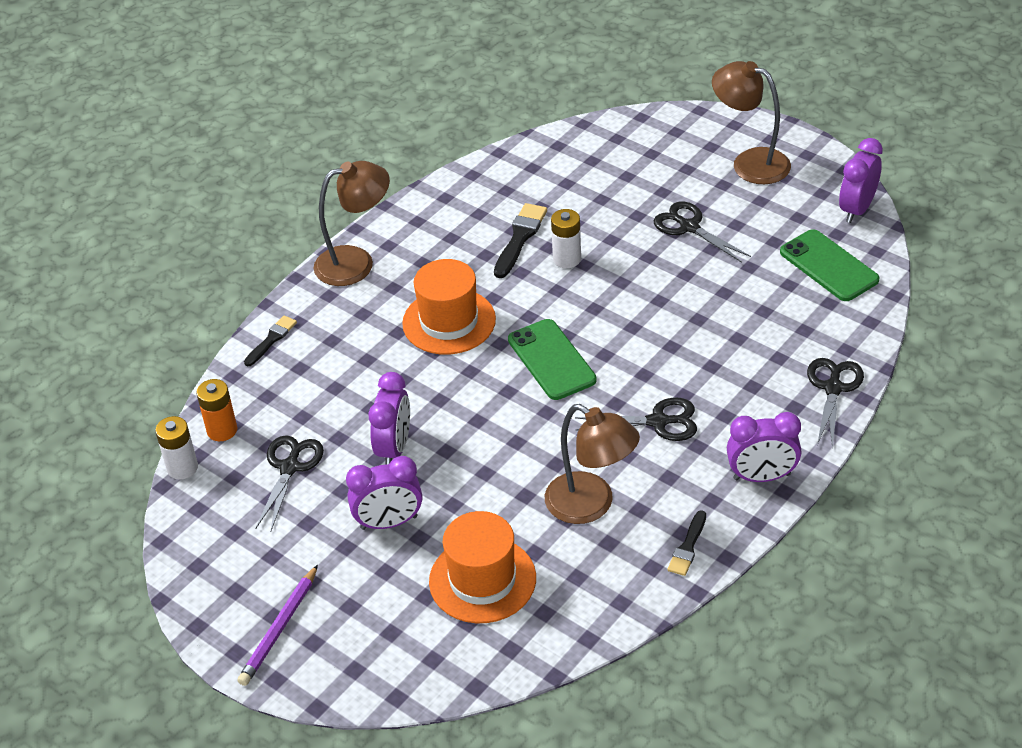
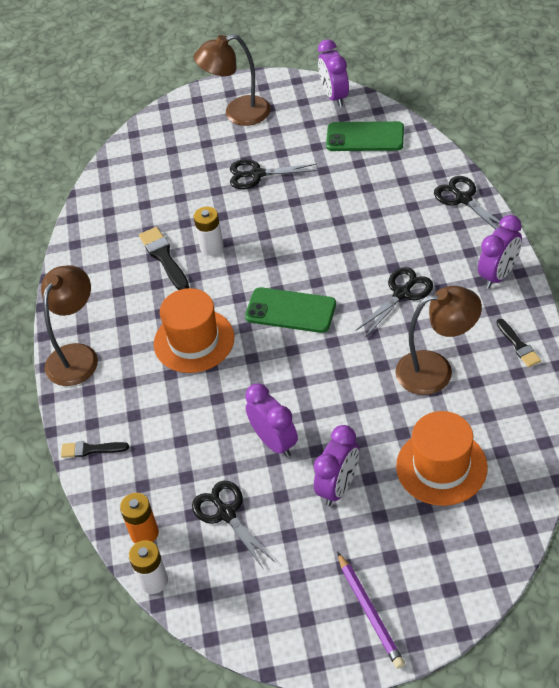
camera: 45 degrees left, 5 degrees up
(271, 340) = (91, 449): black brush -> black brush turned 75 degrees counterclockwise

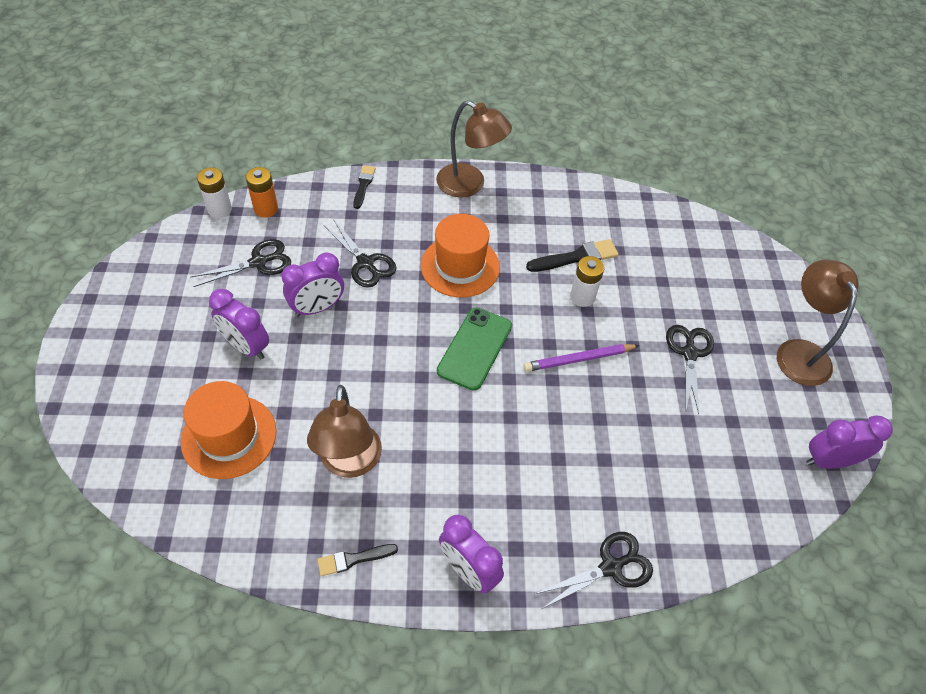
camera: 90 degrees right, 5 degrees up
(365, 137) = (744, 478): green phone -> none
(370, 612) = (111, 344): purple pencil -> purple pencil (578, 359)
(402, 293) = (469, 457): black scissors -> black scissors (365, 263)

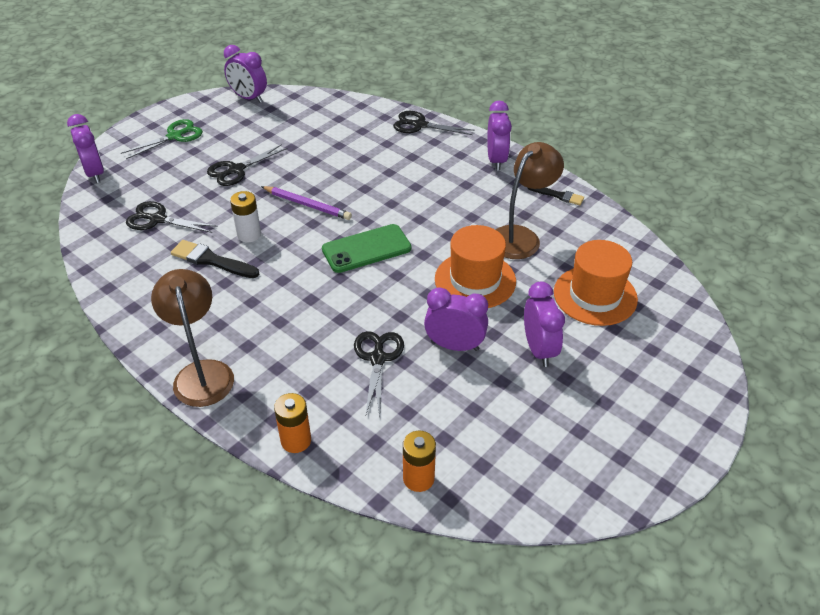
camera: 135 degrees left, 10 degrees down
(219, 209) = (468, 511): white battery -> none
(258, 262) = (473, 420): black scissors -> black scissors (158, 219)
(363, 185) = (296, 440): black brush -> orange battery
(460, 266) = (305, 308): orange hat -> orange hat (475, 280)
(782, 267) = (95, 173): none -> purple clock
(799, 352) = (175, 136): brown lamp -> green scissors

